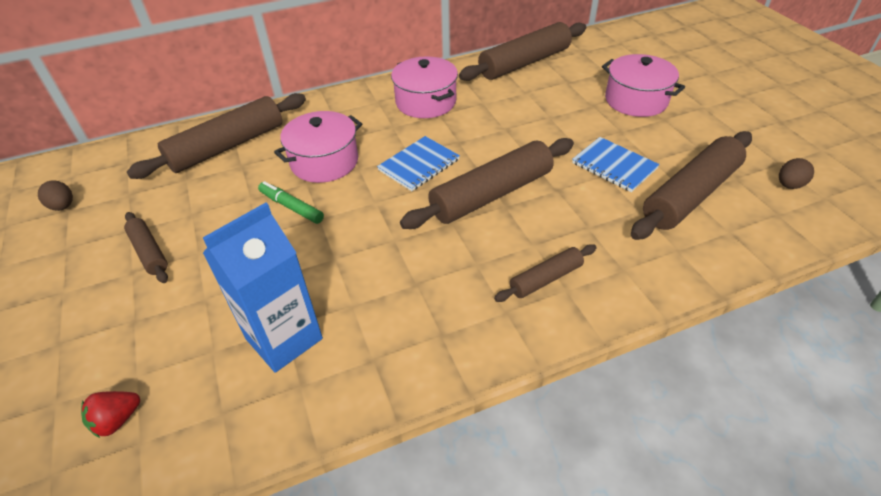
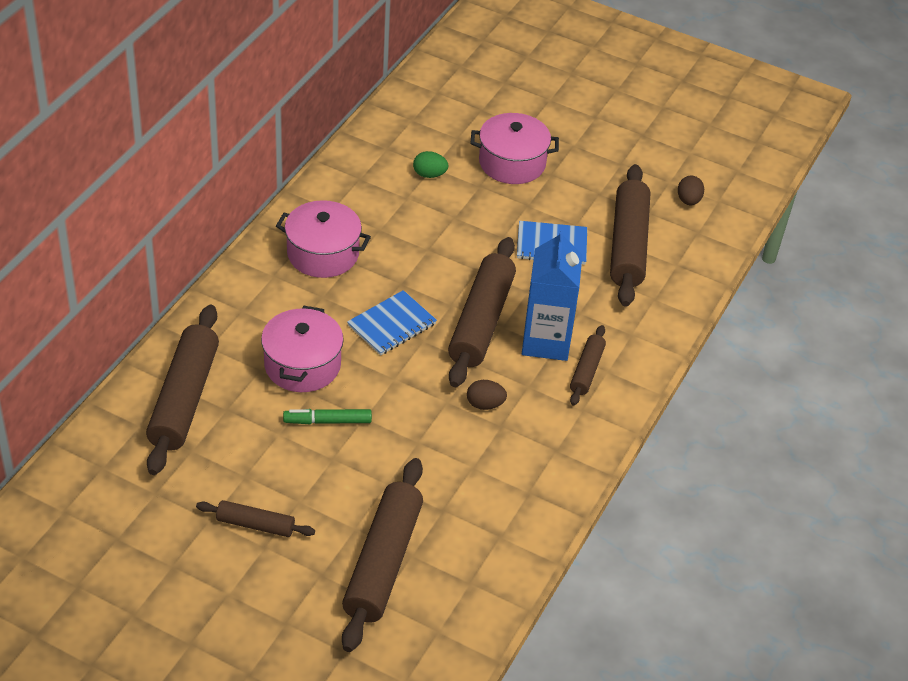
camera: 45 degrees left, 0 degrees up
(63, 206) = (106, 538): brown egg -> brown egg (485, 404)
(117, 420) = (405, 631): red strawberry -> none
(284, 338) = (452, 517): blue carton -> blue carton (546, 341)
(419, 165) = (392, 325): blue notebook -> blue notebook turned 45 degrees clockwise
(524, 63) = (370, 160): brown rolling pin -> brown rolling pin (383, 563)
(559, 85) = (429, 174): none -> green egg

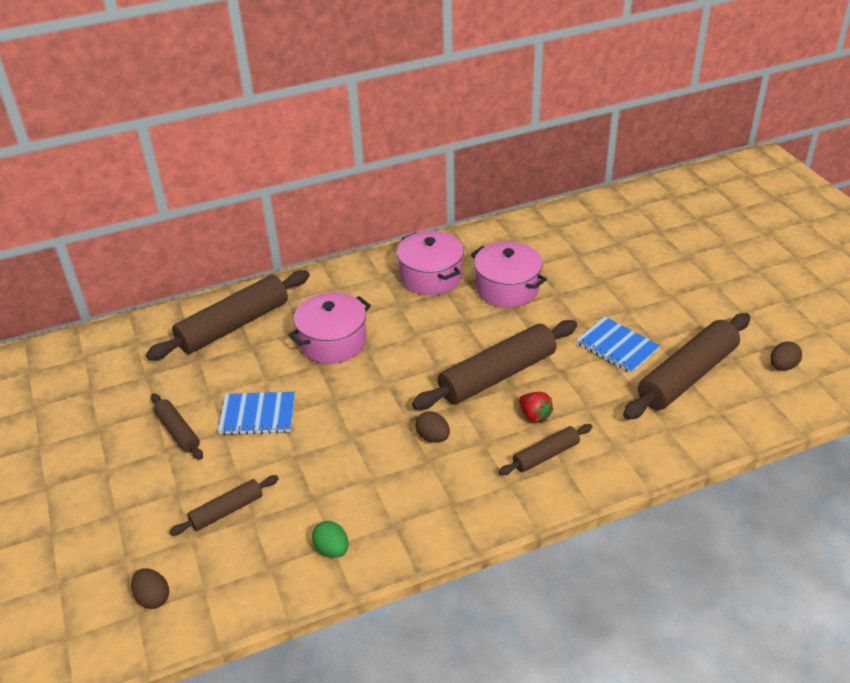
camera: 45 degrees right, 5 degrees down
(327, 421) = (306, 388): green marker -> none
(383, 563) = (227, 511): brown rolling pin -> brown rolling pin, size x0.52
(392, 325) = (426, 345): blue notebook -> blue notebook (257, 415)
(404, 663) = (153, 597): none -> brown egg
(429, 174) = (569, 257): green egg -> green egg (332, 549)
(512, 163) = (646, 275): pink pot -> pink pot (507, 288)
(546, 341) = (534, 415): blue carton -> red strawberry

